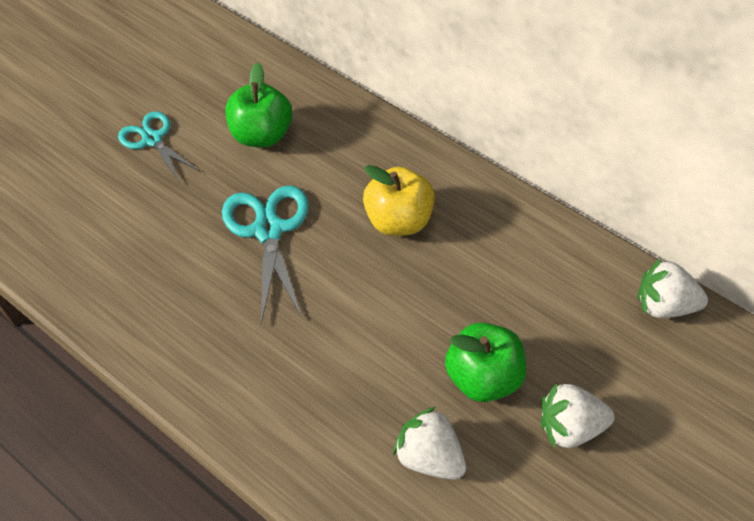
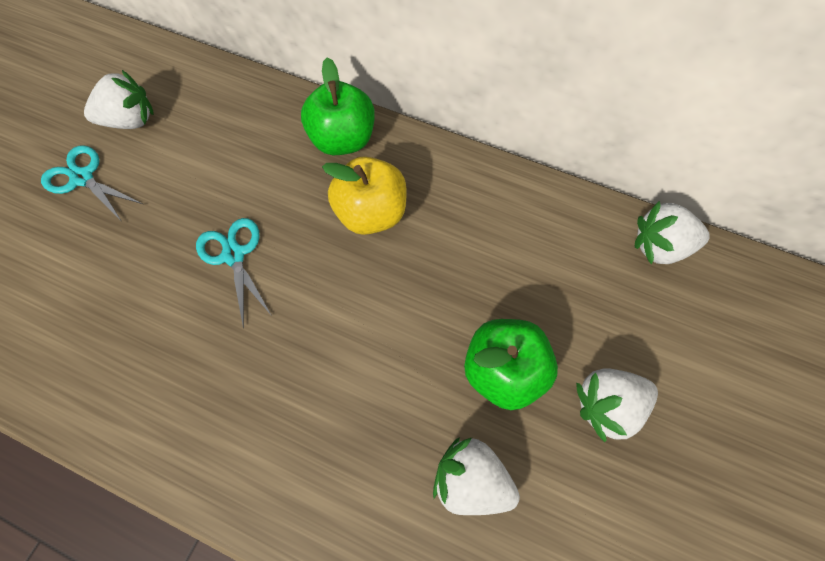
camera: 15 degrees left, 10 degrees up
(202, 98) = (130, 121): none -> white strawberry
(262, 135) = (204, 149): green apple -> green apple (342, 140)
(268, 230) = (234, 255): turquoise scissors -> turquoise scissors, size x0.66

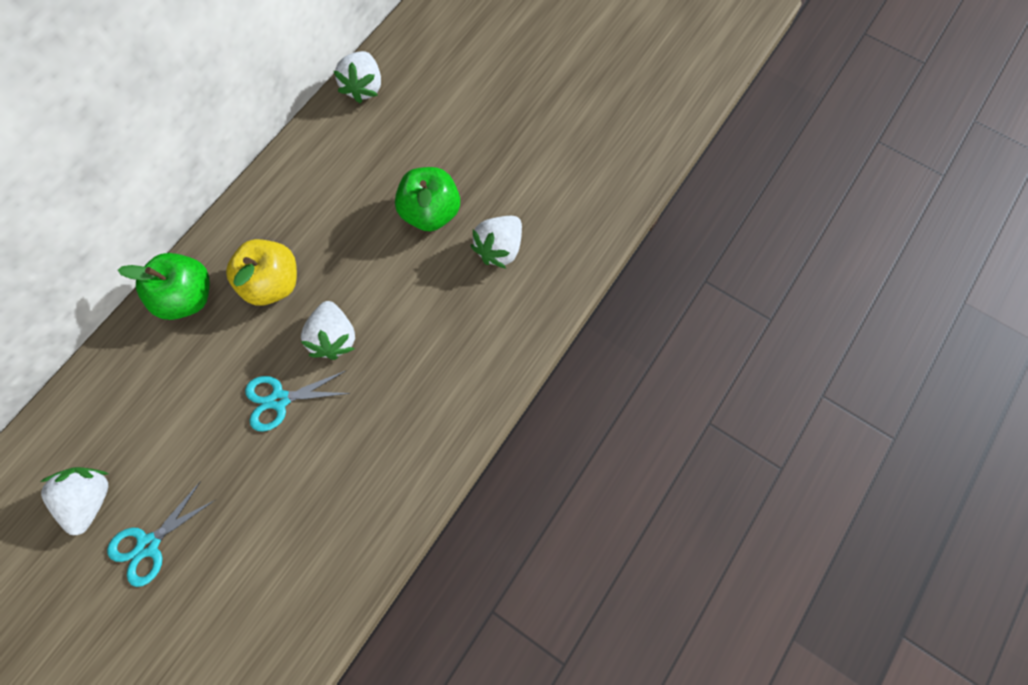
camera: 80 degrees left, 5 degrees up
(607, 406) = (469, 155): white strawberry -> white strawberry (334, 338)

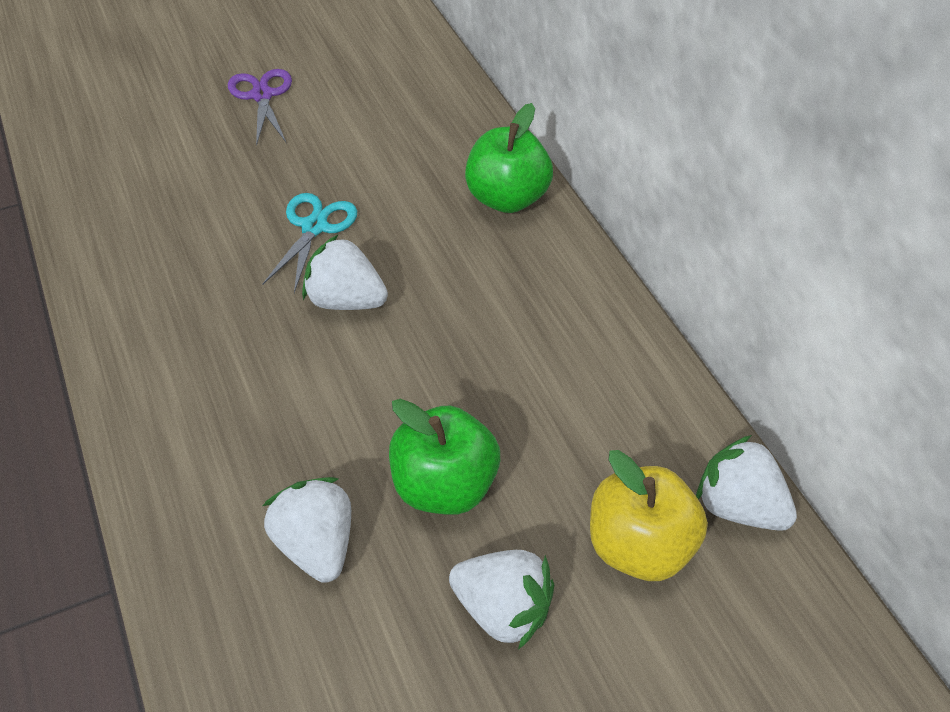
camera: 120 degrees right, 20 degrees down
(91, 499) = (342, 75): white strawberry -> white strawberry (502, 609)
(149, 544) = (262, 96): turquoise scissors -> purple scissors
(273, 283) = (466, 273): yellow apple -> yellow apple (638, 545)

